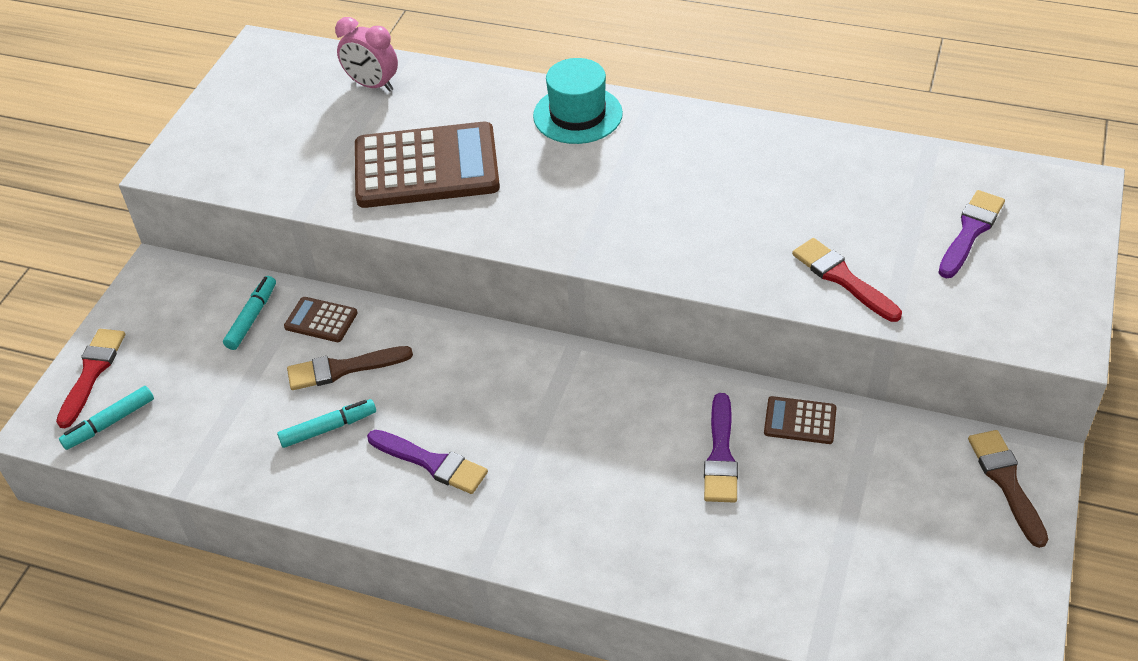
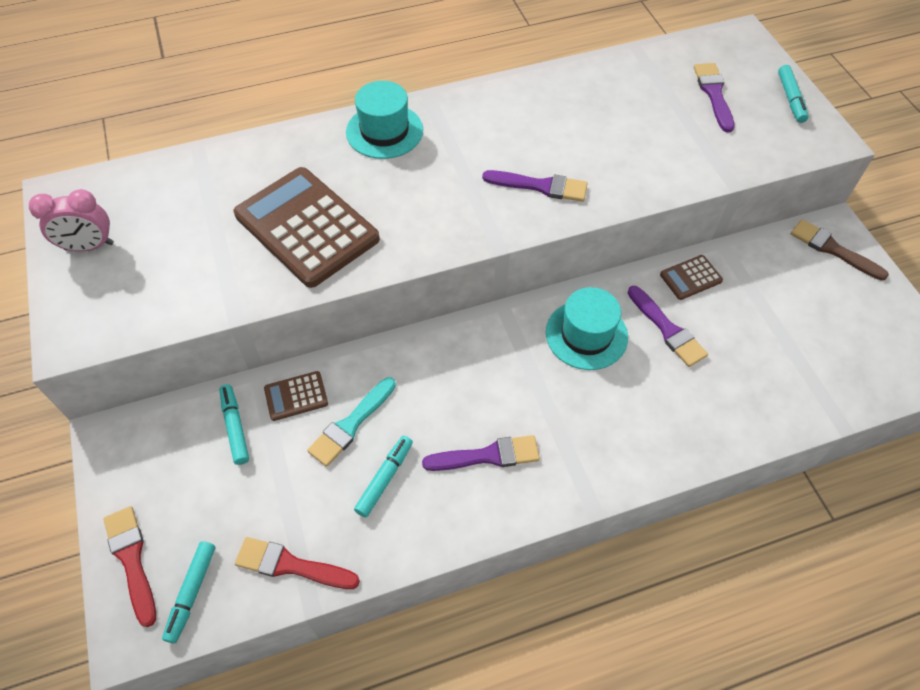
camera: 40 degrees left, 10 degrees up
(343, 369) = (351, 424): brown brush -> turquoise brush
(372, 85) = (194, 181): pink clock -> pink clock (89, 246)
(426, 167) = (307, 227): brown calculator -> brown calculator turned 90 degrees counterclockwise
(631, 413) = (586, 335): none -> turquoise hat
(676, 233) = (540, 186): none -> purple brush
(842, 278) = (673, 163): red brush -> red brush (291, 565)
(1063, 278) = (790, 99): none -> turquoise marker

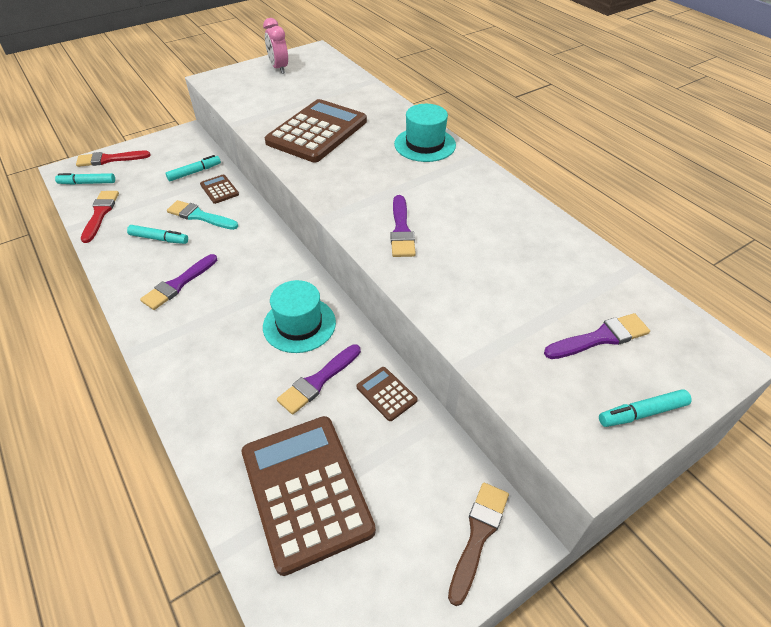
camera: 75 degrees right, 10 degrees down
(132, 560) = (109, 159): red brush -> red brush turned 150 degrees counterclockwise
(487, 455) = (178, 284): purple brush -> purple brush turned 60 degrees clockwise
(789, 357) = (306, 490): none -> brown calculator

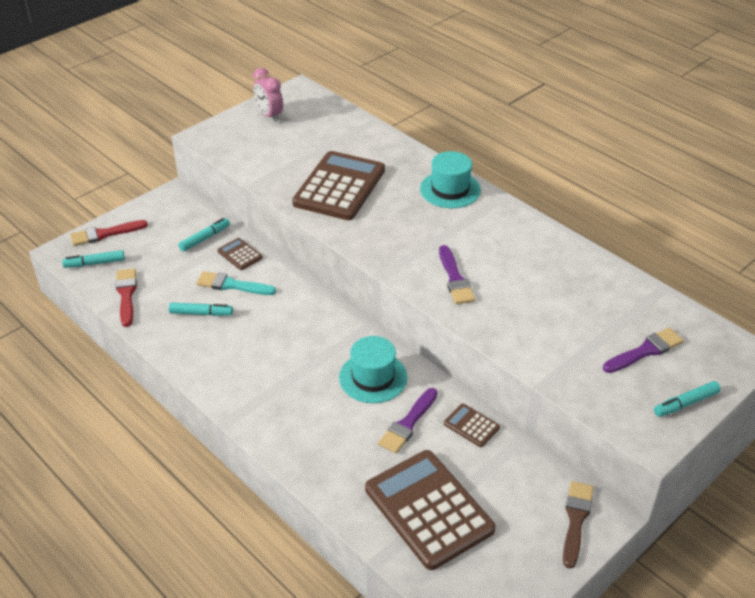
camera: 10 degrees left, 5 degrees down
(178, 284) = (241, 355): purple brush -> none

